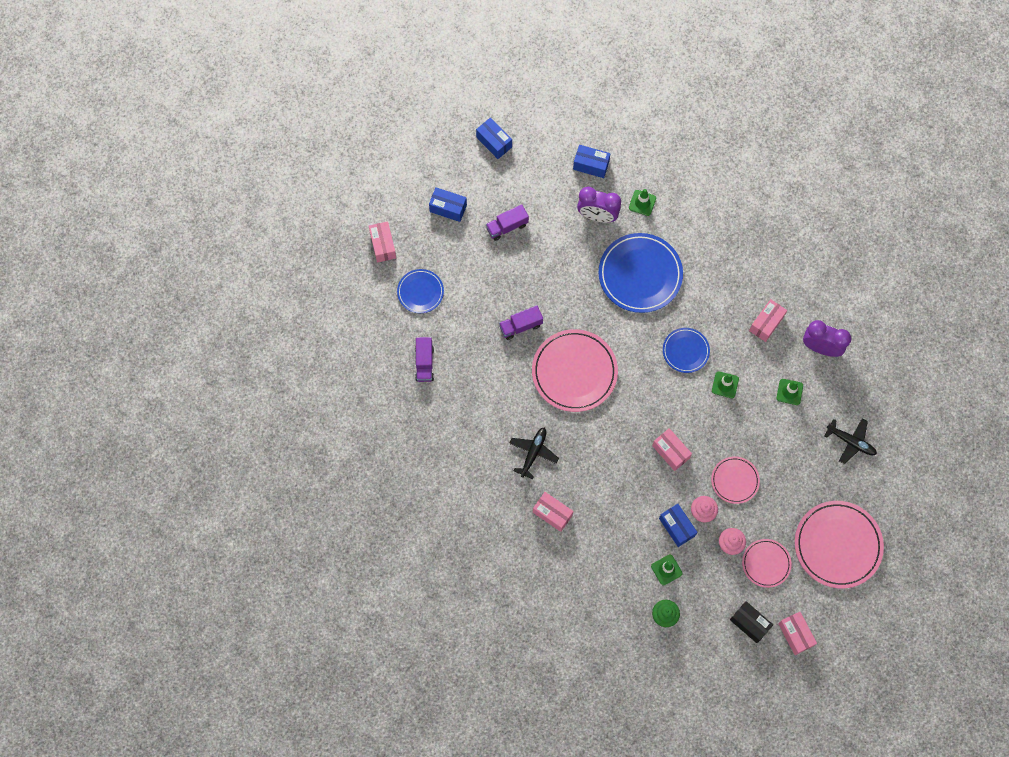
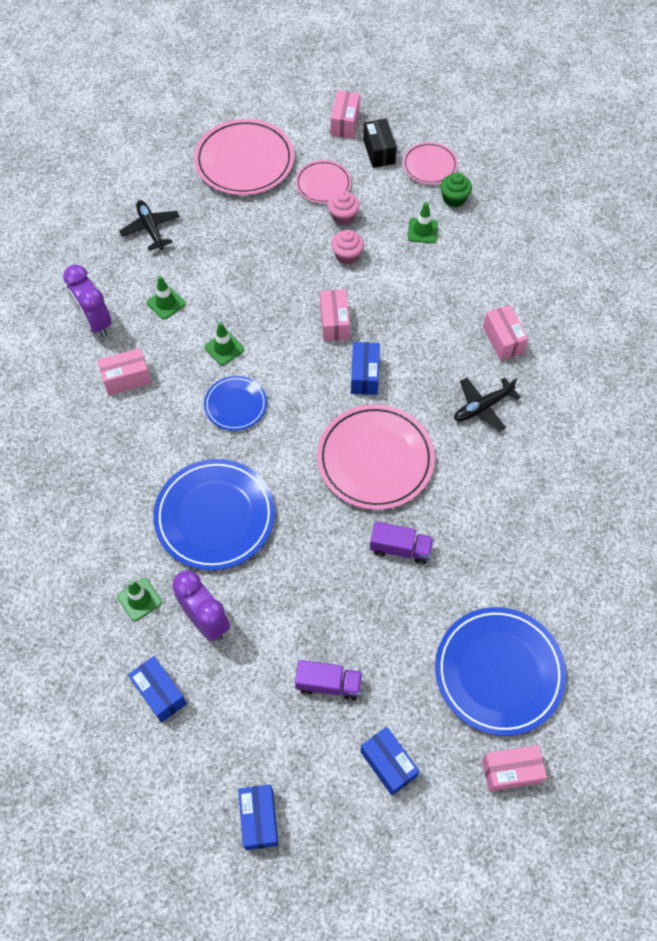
camera: 145 degrees left, 10 degrees down
(383, 245) = (511, 771): pink box -> pink box turned 60 degrees clockwise
(420, 292) = (498, 672): blue plate -> blue plate, size x1.81
(424, 363) = (548, 579): purple truck -> none
(676, 527) = (383, 257): blue box -> blue box (364, 375)
(735, 480) = (292, 262): pink plate -> pink plate (429, 166)

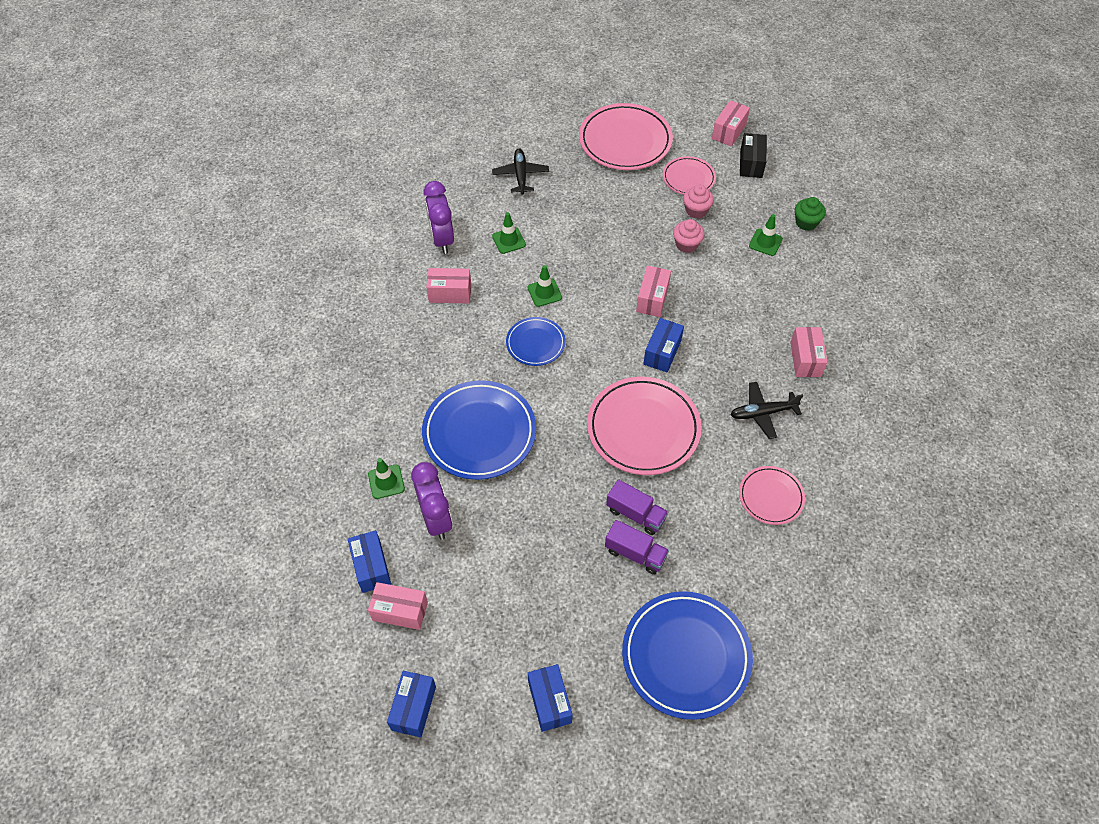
camera: 20 degrees right, 5 degrees down
(328, 684) = (523, 611): purple truck -> purple truck (635, 553)
(429, 166) = (794, 188): pink plate -> pink plate (771, 497)
(511, 771) = (663, 751): pink box -> pink box (400, 611)

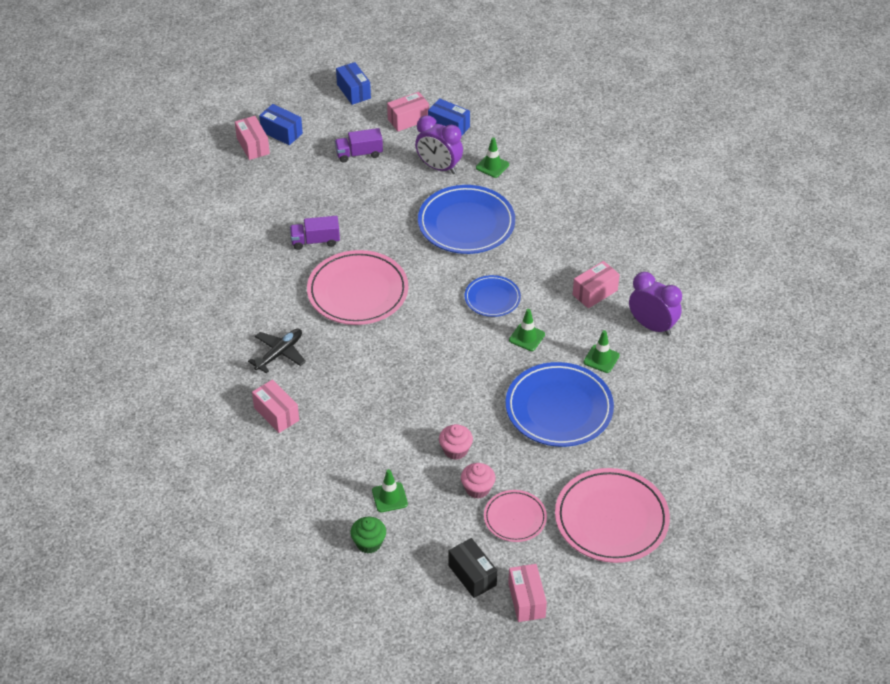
camera: 140 degrees right, 10 degrees down
(520, 175) = (660, 421): black plane -> none
(635, 553) = (296, 221): purple truck -> purple truck (359, 154)
(652, 299) = (439, 385): pink box -> pink box (253, 146)
(662, 352) = (392, 350): blue box -> none
(686, 656) = (220, 193): blue plate -> blue plate (559, 408)
(771, 497) = (231, 303): pink plate -> none

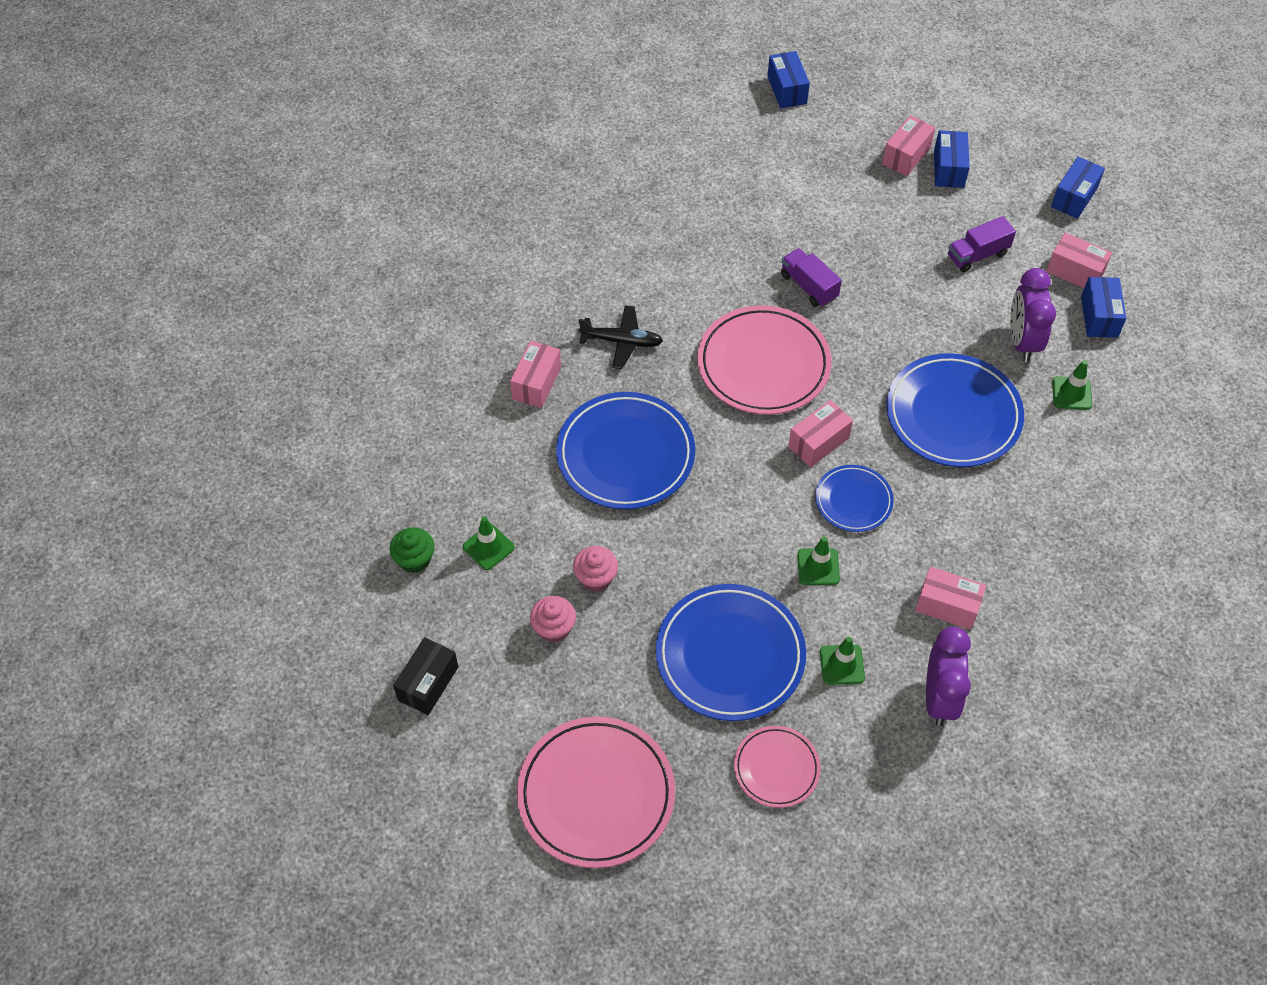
camera: 60 degrees right, 10 degrees up
(143, 173) = (787, 90): none -> blue box
(359, 154) = (977, 255): purple truck -> purple truck turned 75 degrees counterclockwise
(372, 392) = (625, 454): none -> blue plate
(515, 518) = (535, 688): pink plate -> pink plate (776, 768)
(526, 600) = (424, 757): pink box -> pink box (818, 442)

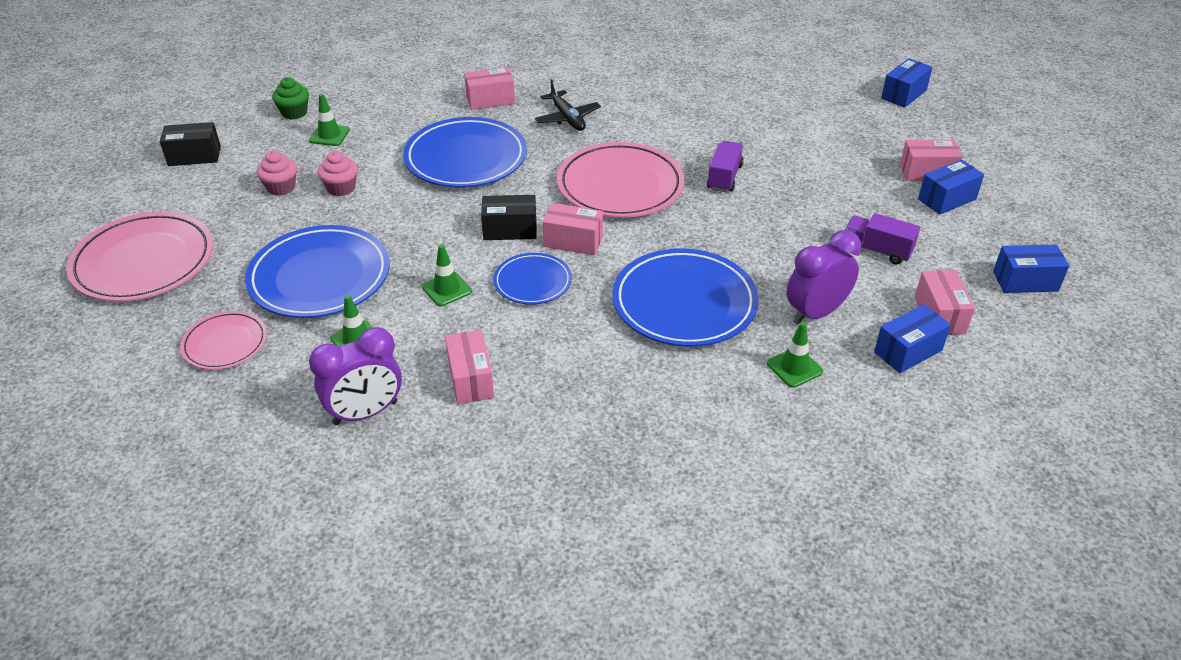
camera: 55 degrees right, 15 degrees down
(767, 478) = (510, 230): none -> black box

